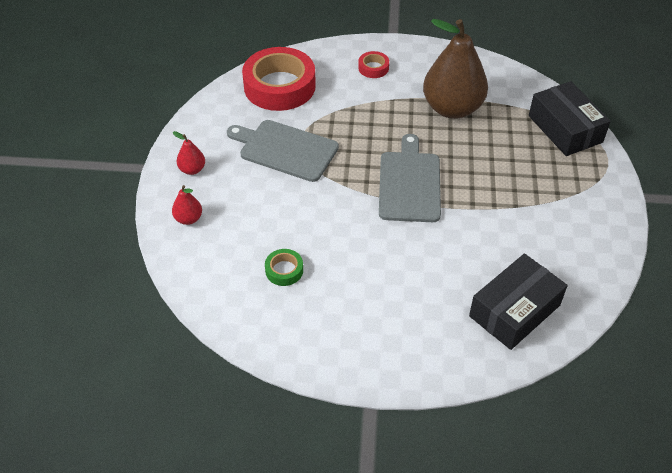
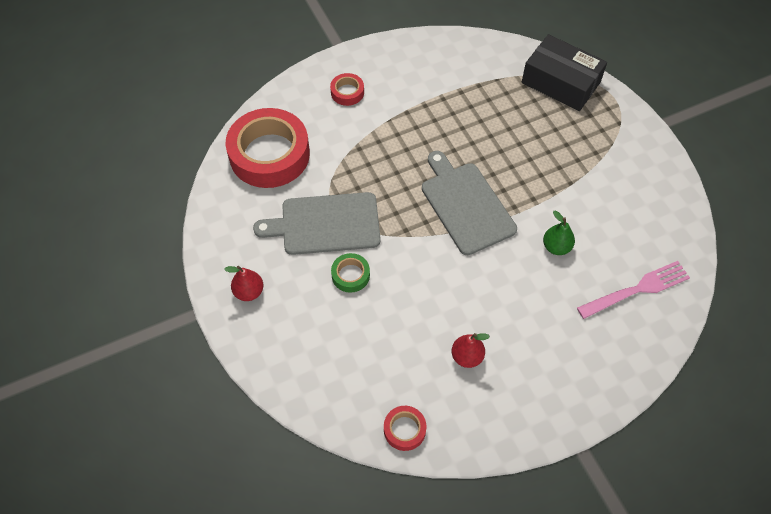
camera: 30 degrees left, 10 degrees up
(188, 219) = (285, 349): red pear -> red pear (467, 357)
(234, 317) = (404, 430): none -> red tape
(284, 270) = (416, 356): green tape -> green tape (350, 275)
(452, 108) = (450, 105): brown pear -> none
(465, 247) = (556, 247): none -> green pear
(514, 311) = (637, 289): black box -> pink fork

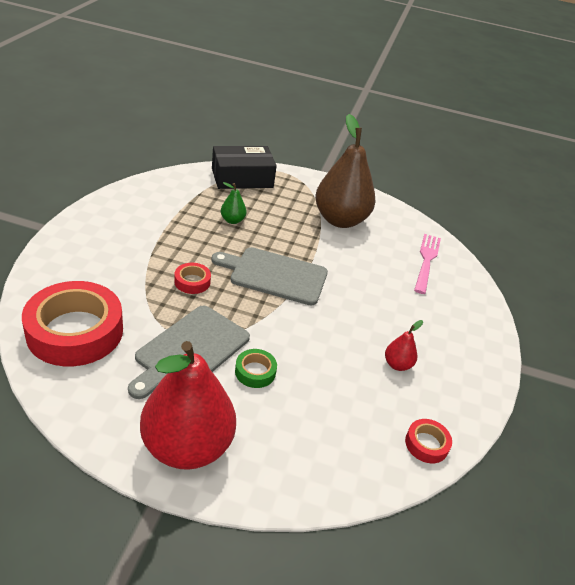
camera: 55 degrees left, 20 degrees down
(249, 292) = (187, 446): red pear -> red pear, size x2.38
(347, 92) = (93, 253): red tape -> red tape (192, 282)
(556, 247) = (358, 265): green pear -> green pear (232, 220)
(603, 188) = (340, 220): none -> brown pear

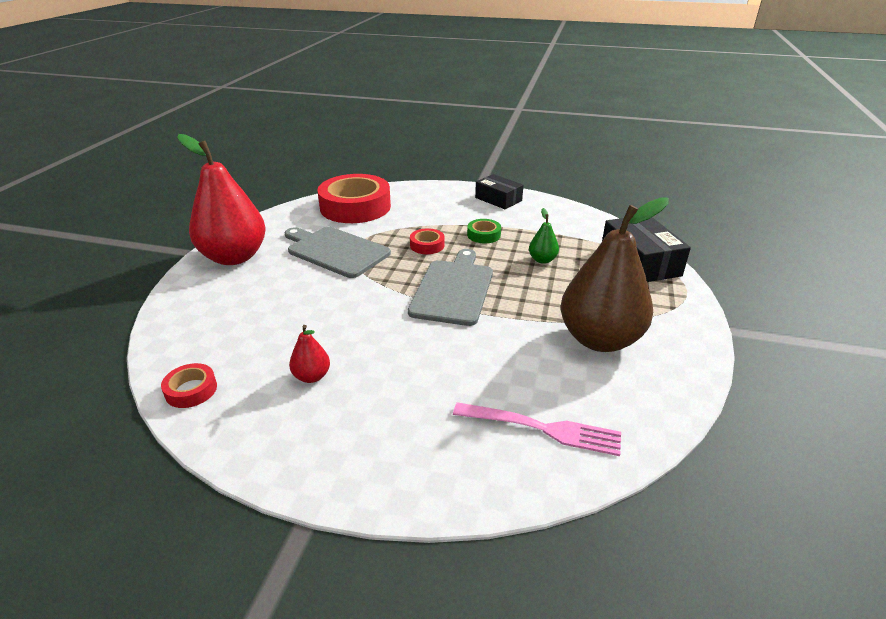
camera: 95 degrees right, 5 degrees down
(100, 221) = (498, 199): none -> black box
(255, 372) = (308, 282): green tape -> green tape (483, 235)

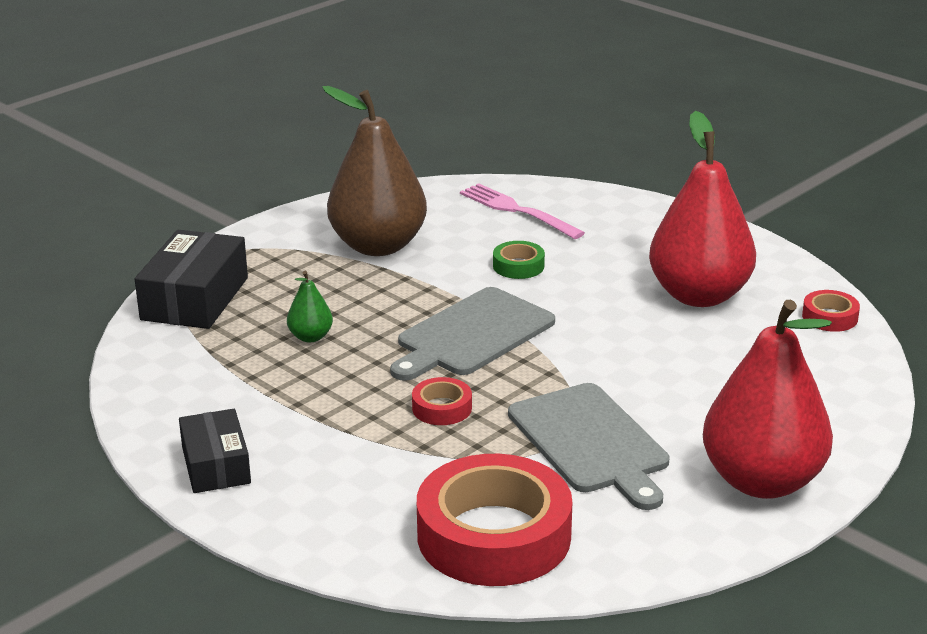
camera: 150 degrees left, 5 degrees down
(312, 376) = (699, 295): red pear -> red pear, size x2.38
(483, 235) = (337, 399): green tape -> green tape (518, 266)

